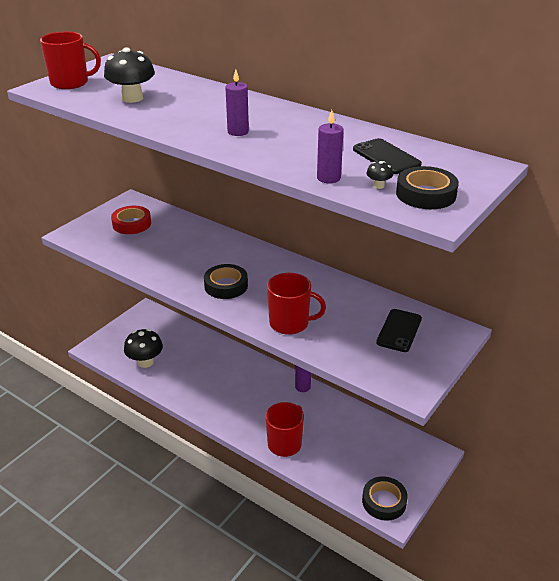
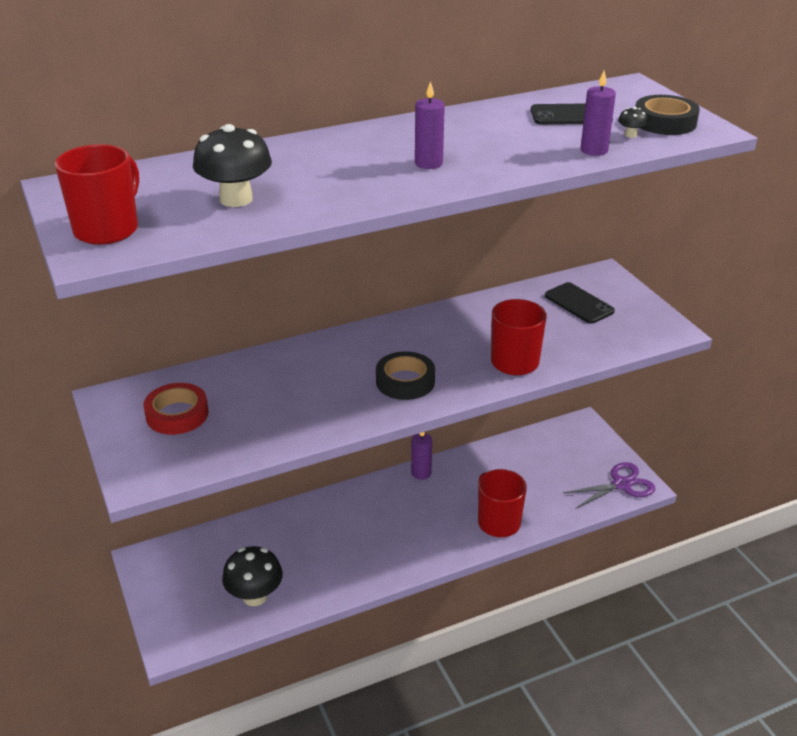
camera: 60 degrees left, 0 degrees up
(384, 501) = (621, 485): black tape -> purple scissors

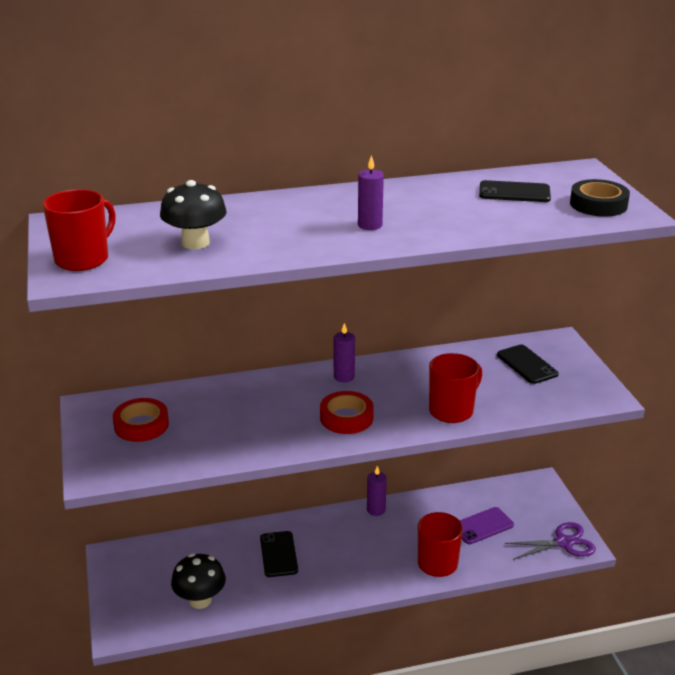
camera: 10 degrees right, 5 degrees down
(329, 534) = (278, 554): none -> black phone
(405, 381) = (346, 418): black tape -> red tape
(535, 477) = (482, 526): none -> purple phone
(594, 150) = (522, 225): purple candle -> purple candle (344, 377)
(630, 135) = (561, 213): black mushroom -> none

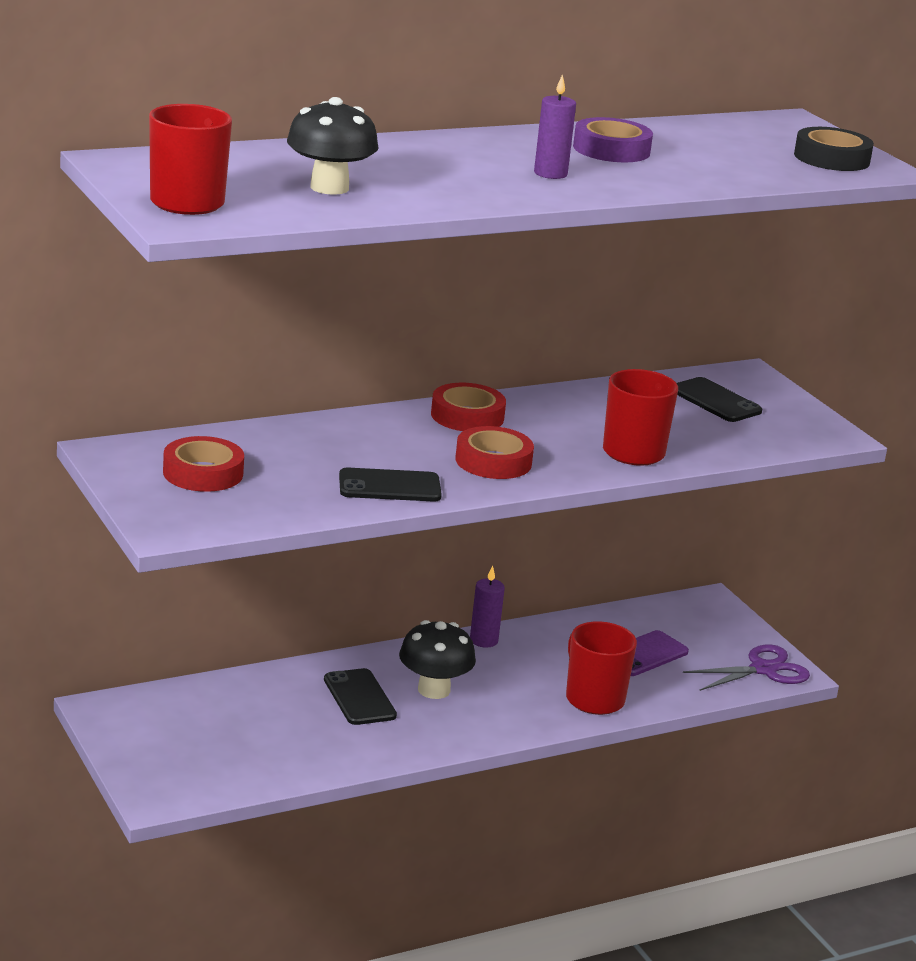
camera: 15 degrees left, 5 degrees down
(200, 600) = (264, 755): black mushroom -> black mushroom (434, 690)
(344, 377) = (467, 416): purple candle -> red tape
(429, 201) = (611, 149): none -> purple tape
(514, 192) = (718, 143): black phone -> black phone (389, 486)

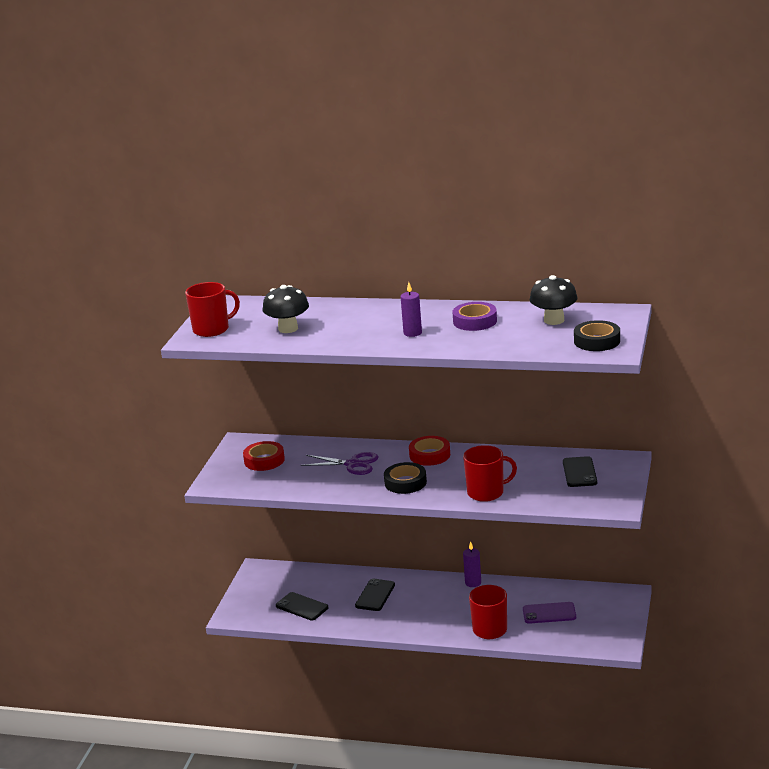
camera: 45 degrees right, 0 degrees up
(389, 486) = (336, 485): black phone -> black phone (302, 607)
(434, 690) = (415, 601): black mushroom -> black mushroom (554, 320)
(493, 461) = (405, 482): red tape -> black tape
(763, 670) = (606, 640): purple scissors -> purple scissors (353, 464)

